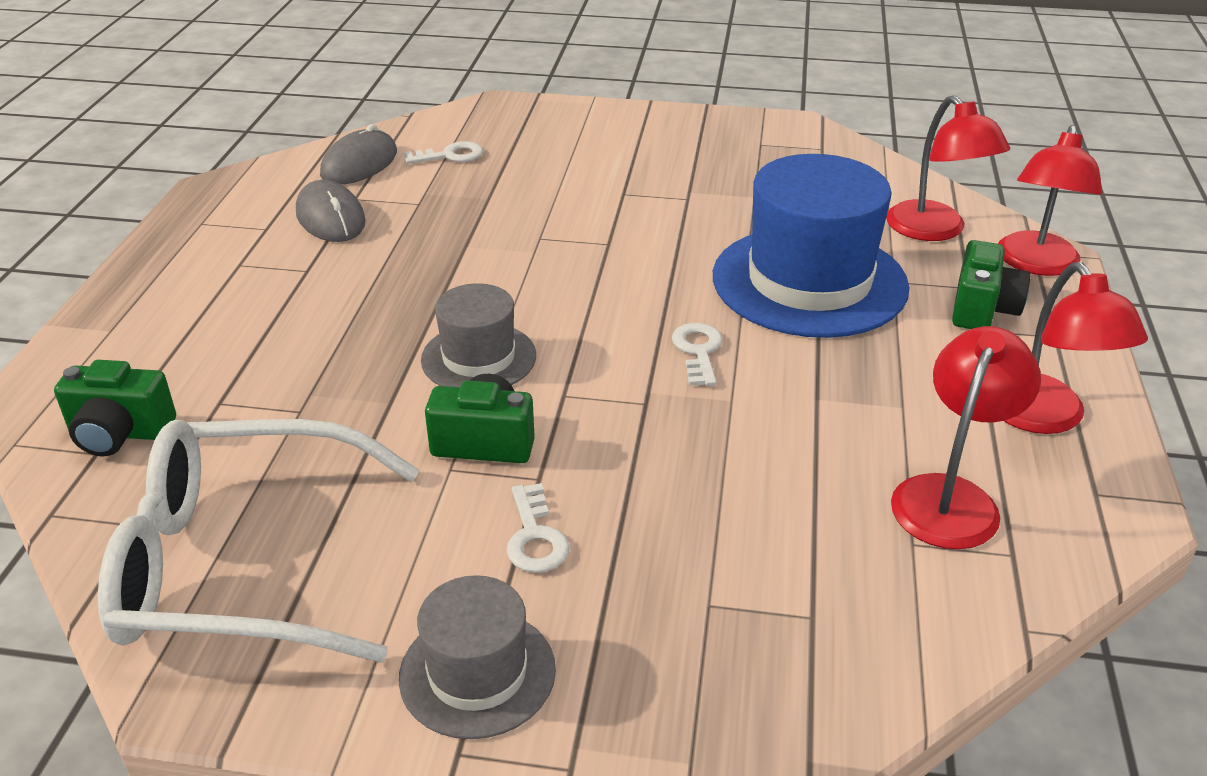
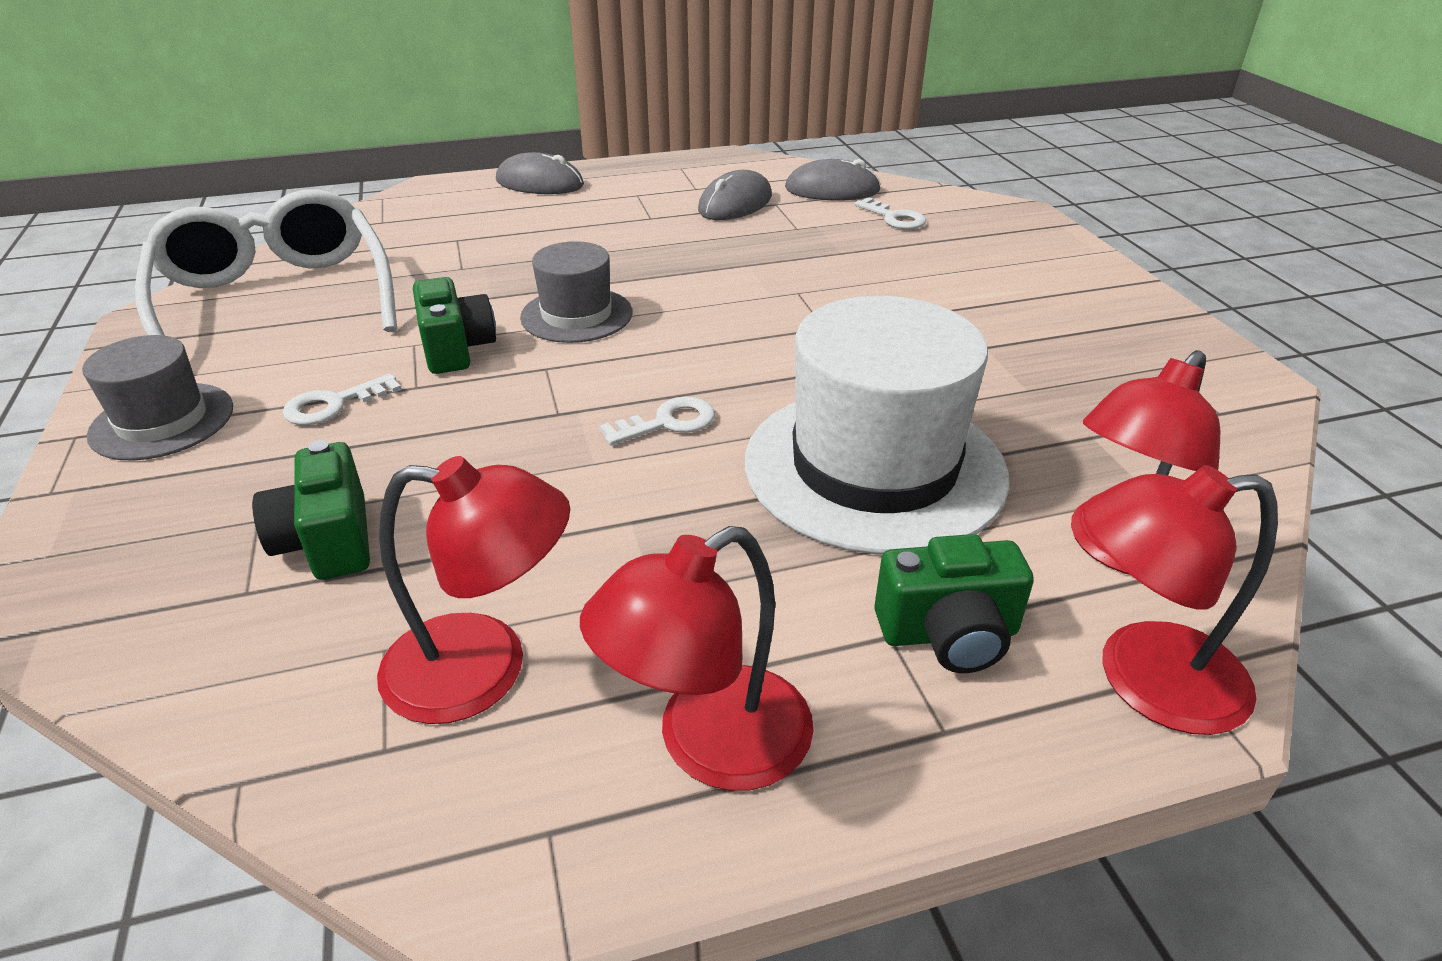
camera: 65 degrees right, 0 degrees up
(120, 433) = (406, 221): green camera -> green camera (327, 541)
(126, 317) = (540, 183): none -> grey mouse
(809, 281) = (874, 467): blue hat -> white hat

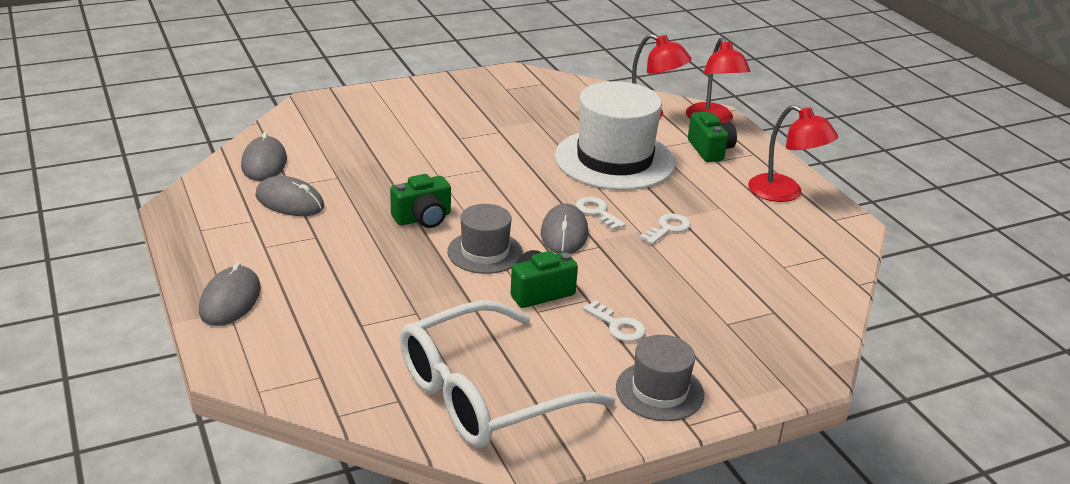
camera: 100 degrees left, 5 degrees down
(327, 541) = (732, 297): green camera -> green camera (423, 218)
(484, 669) = (780, 241): red lamp -> none
(607, 383) = (564, 233): none -> grey mouse
(894, 218) = (321, 142): white key -> white key (668, 228)

